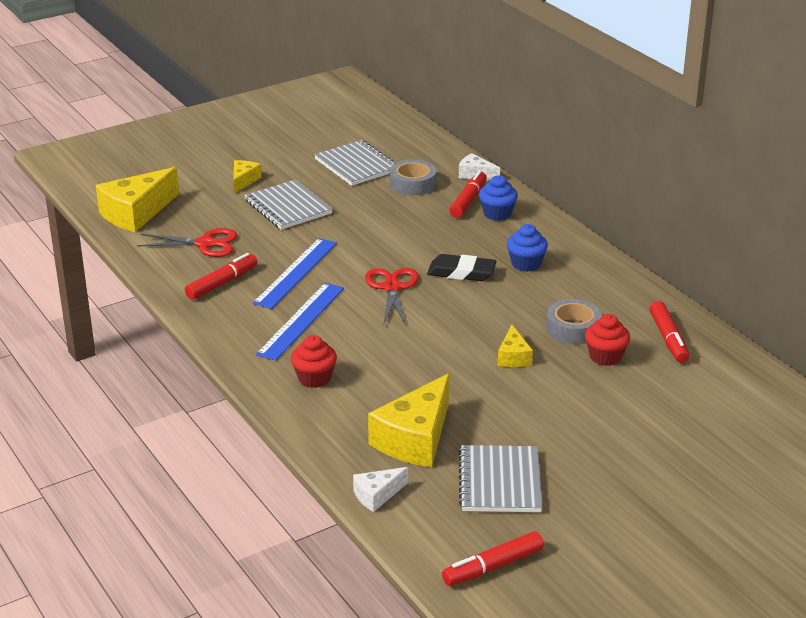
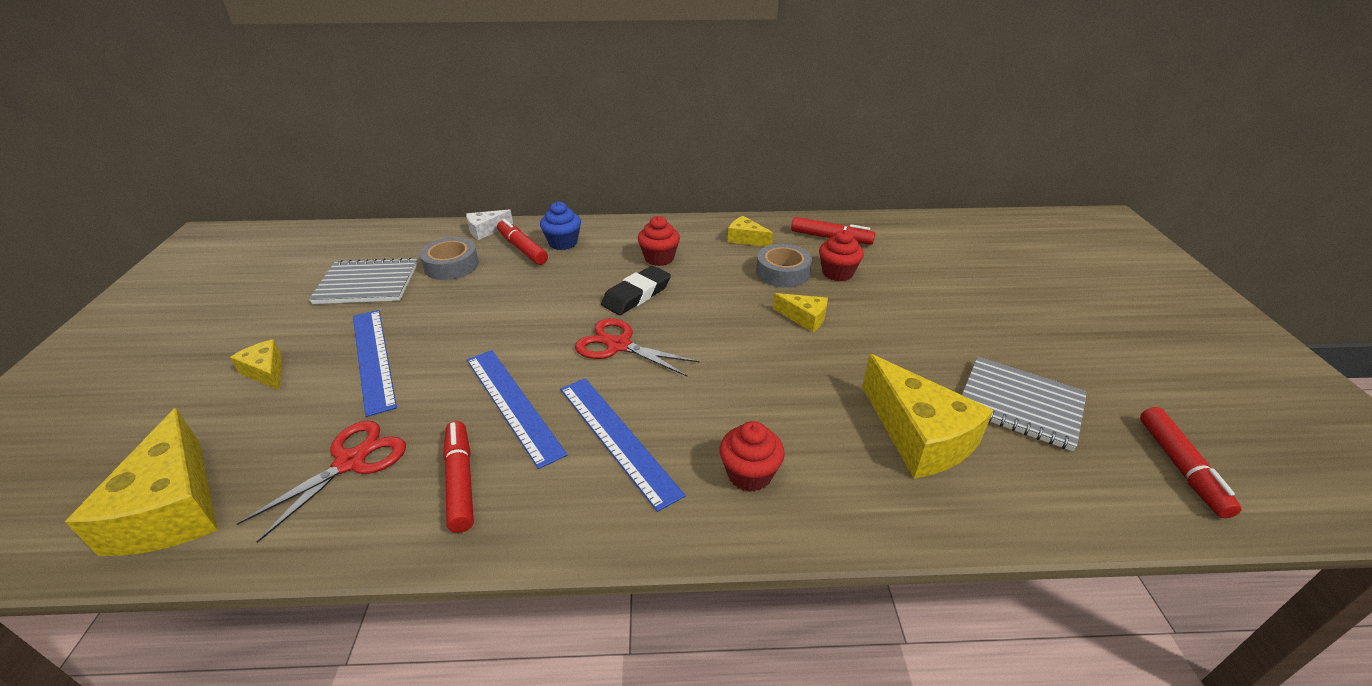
camera: 60 degrees left, 5 degrees up
(288, 207) = (373, 359): grey notebook -> blue ruler
(377, 495) = (1026, 511): white cheese -> none
(526, 264) = (659, 258): blue cupcake -> red cupcake
(609, 295) = (746, 239): none -> yellow cheese

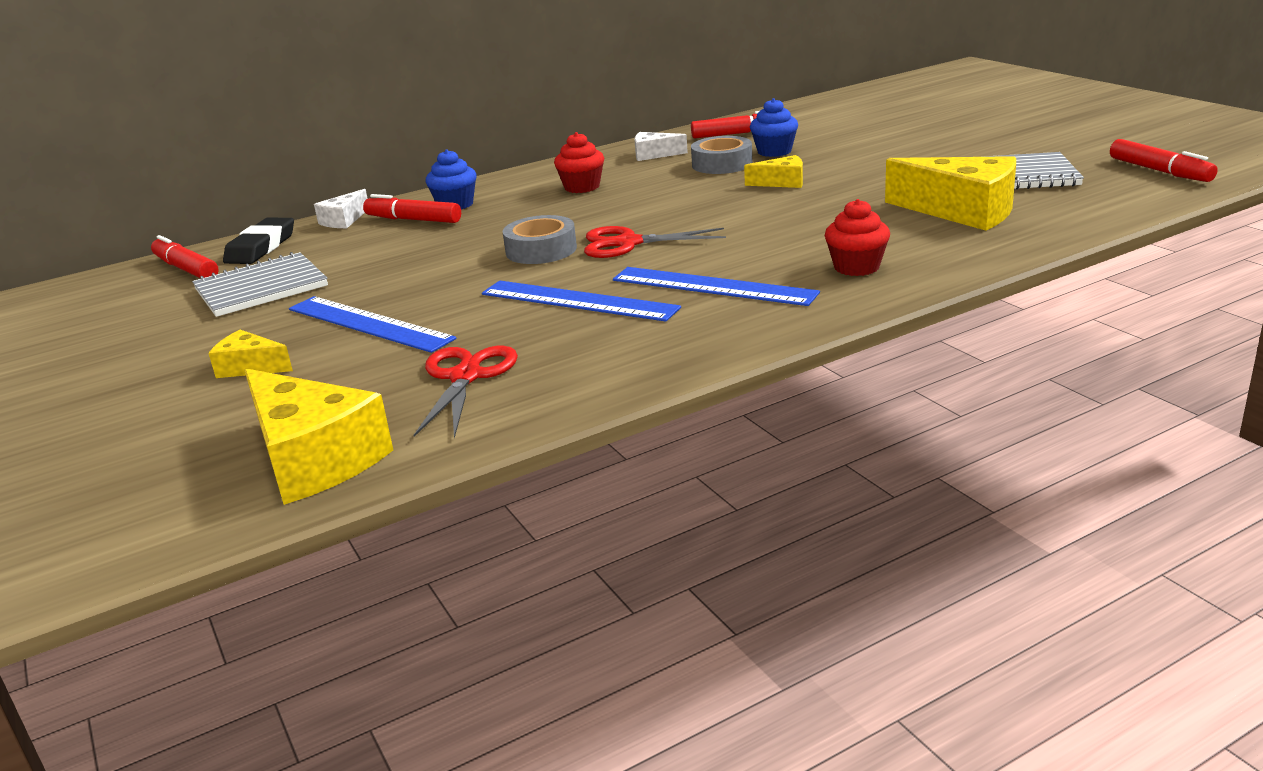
camera: 25 degrees left, 10 degrees down
(451, 265) = (346, 251): grey tape -> grey tape (541, 250)
(460, 481) = (601, 349): red marker -> red marker (186, 269)
(636, 295) = (596, 213): black eraser -> black eraser (261, 247)
(746, 239) = (654, 155): yellow cheese -> white cheese
(837, 273) = (774, 151): red cupcake -> blue cupcake

